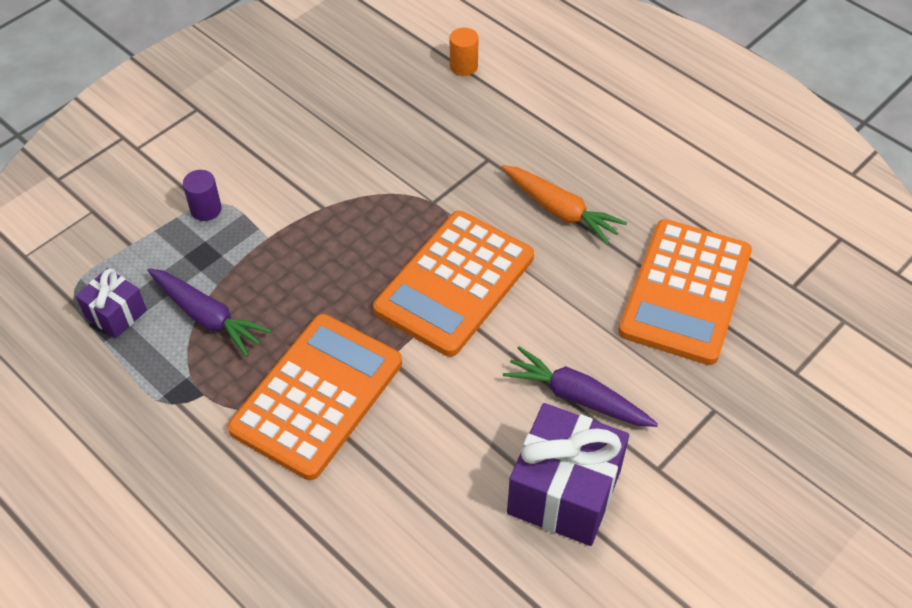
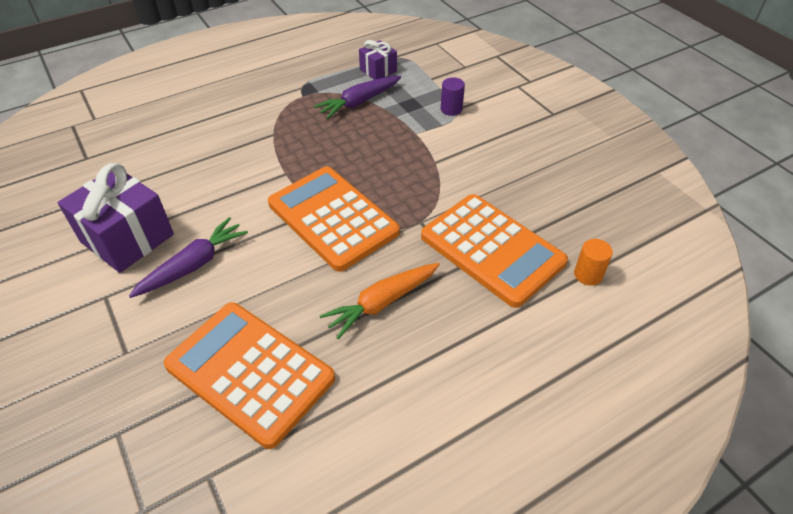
camera: 105 degrees right, 5 degrees down
(317, 396) = (274, 138): orange calculator -> orange calculator (492, 249)

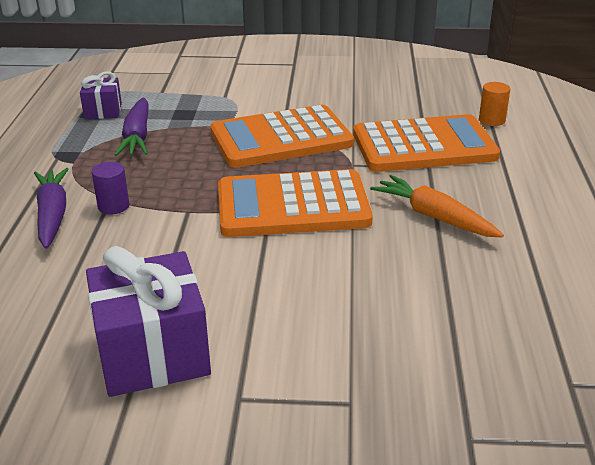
camera: 55 degrees left, 15 degrees down
(194, 265) = (261, 313): purple carrot -> purple carrot (52, 215)
(250, 372) = (456, 318): orange calculator -> orange calculator (281, 138)
(382, 303) = (434, 217): orange carrot -> orange carrot turned 135 degrees clockwise
(451, 109) = (221, 99): purple cylinder -> purple cylinder (113, 206)

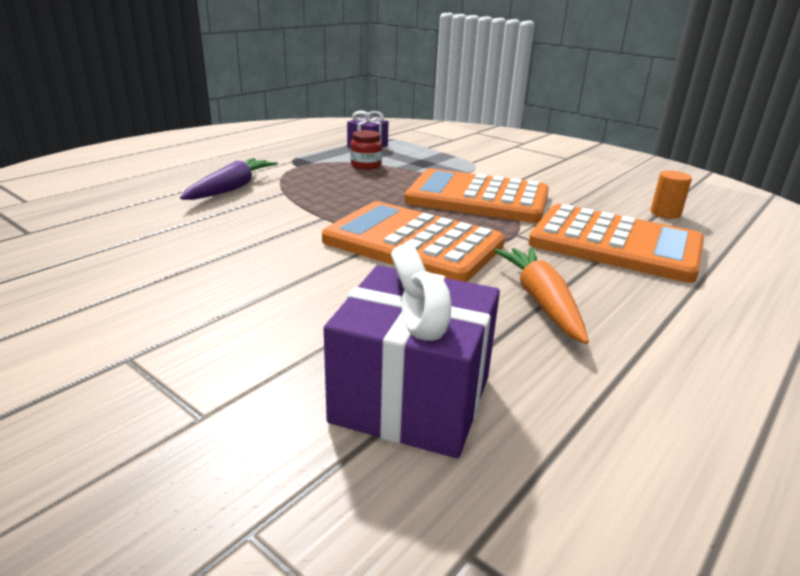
camera: 35 degrees right, 5 degrees down
(113, 206) = (278, 197): purple cylinder -> none
(137, 136) = (366, 165): purple carrot -> red jar
(152, 353) = (133, 294): purple gift -> purple gift (411, 399)
(492, 120) = (730, 249): orange cylinder -> orange cylinder (665, 213)

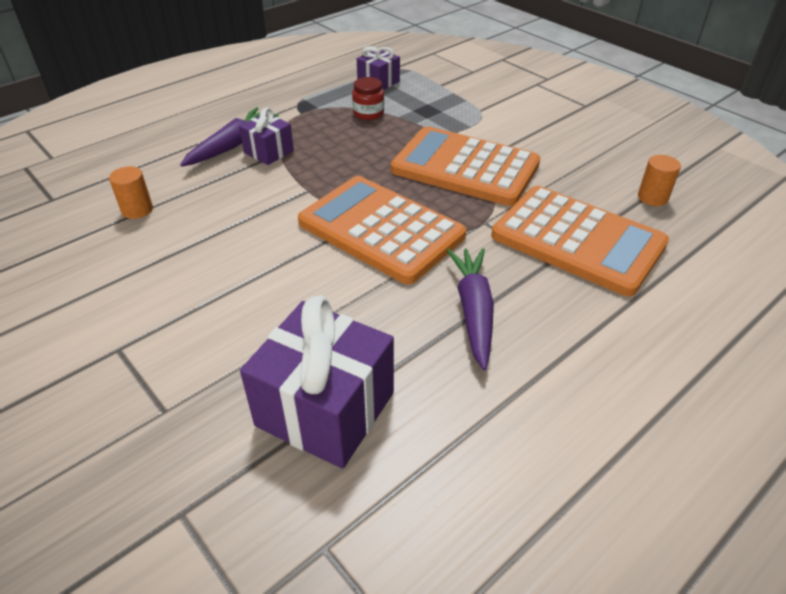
camera: 10 degrees right, 15 degrees up
(133, 237) = (137, 210): none -> orange cylinder
(272, 192) = (269, 152): none -> purple gift
(541, 301) = (473, 311): orange carrot -> purple carrot

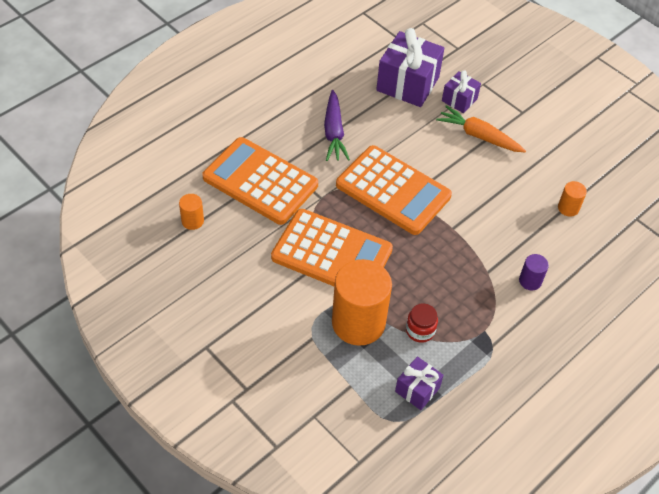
camera: 175 degrees right, 10 degrees up
(220, 305) = (479, 136): none -> orange carrot
(232, 145) = (530, 281): purple carrot -> purple cylinder
(269, 152) = (496, 273): purple gift -> purple gift (459, 100)
(433, 118) = (358, 323): none -> orange cylinder

